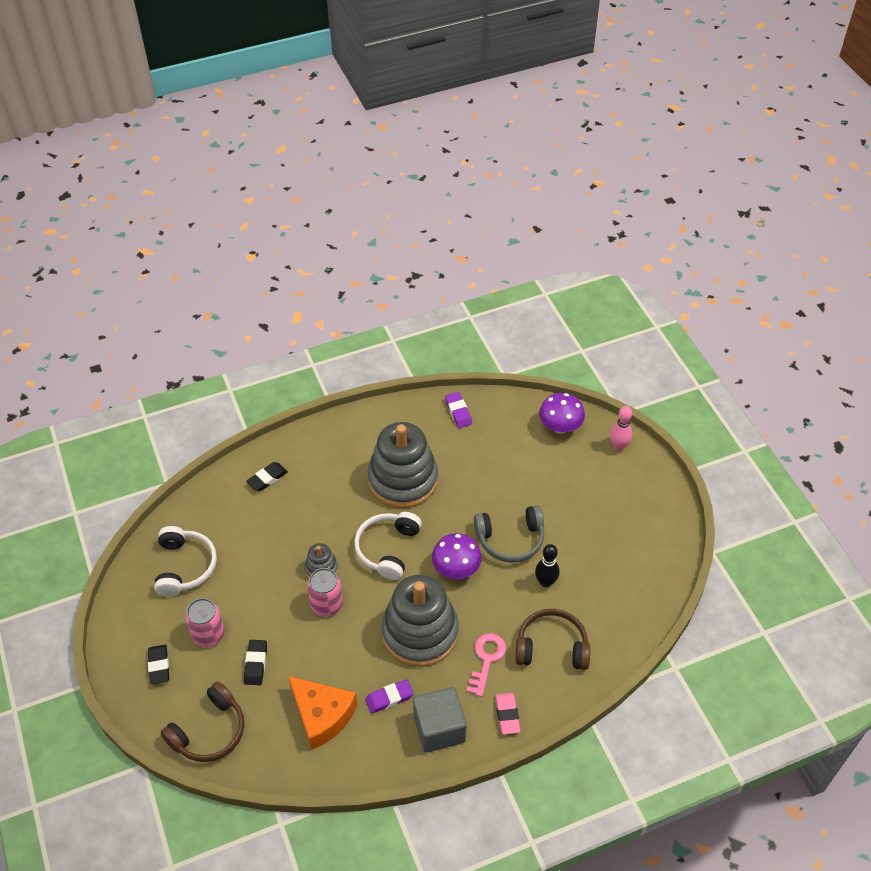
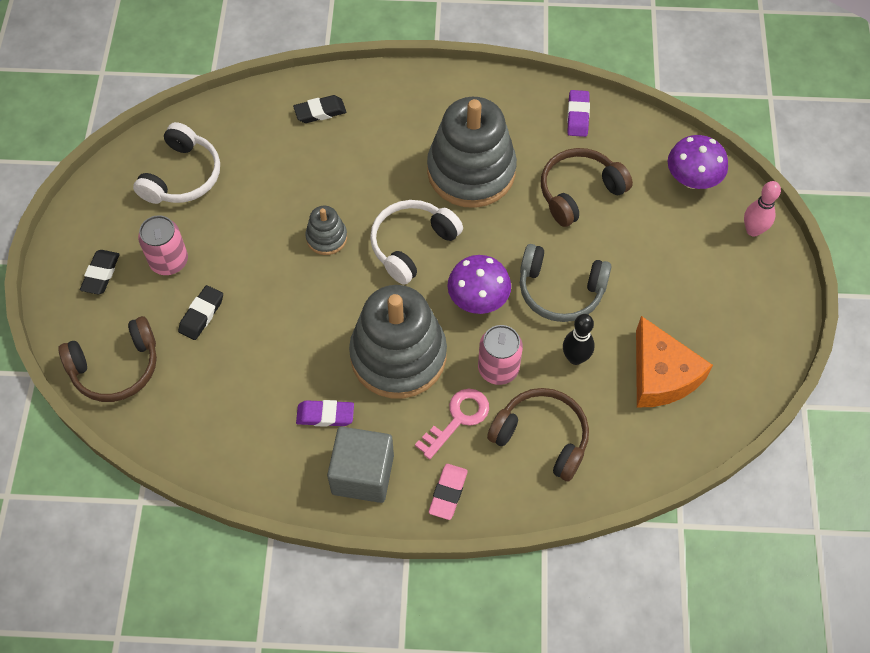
camera: 25 degrees right, 10 degrees up
(322, 715) = (242, 402): orange cheese -> orange cheese (661, 375)
(327, 604) = (311, 280): pink can -> pink can (498, 368)
(487, 465) = (579, 192): none -> brown headphones

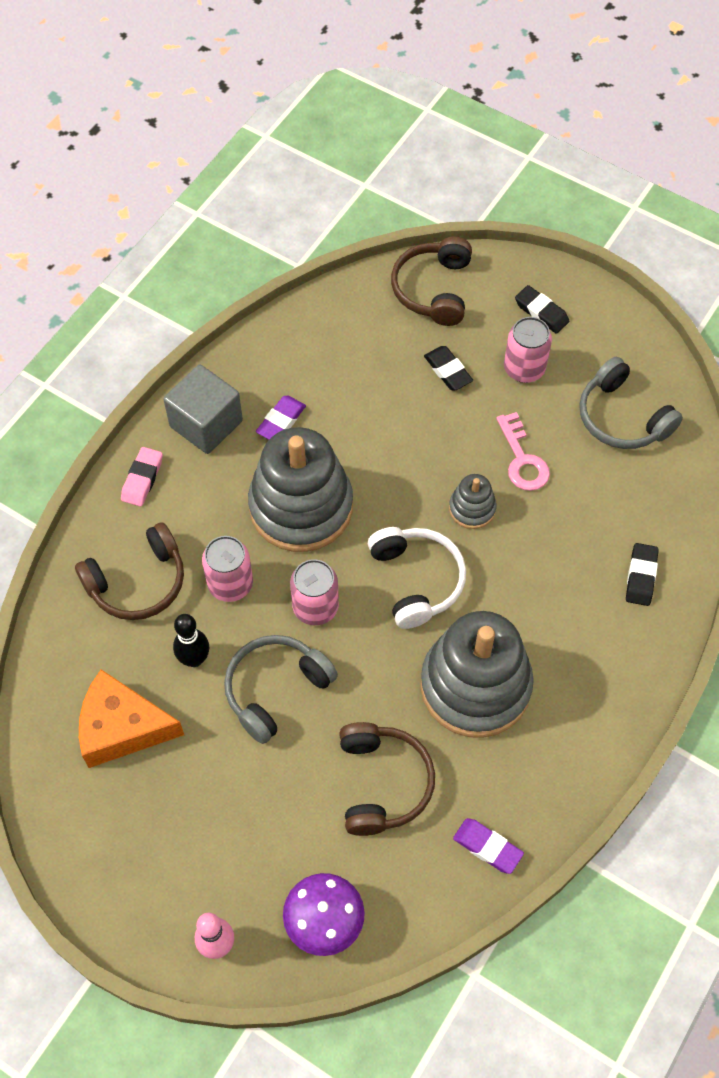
camera: 120 degrees right, 0 degrees up
(182, 176) = (622, 417): white headphones -> grey headphones
(448, 493) = (142, 479): pink eraser -> pink eraser turned 60 degrees clockwise
(457, 419) = (204, 522): pink key -> pink key (522, 459)
(478, 299) = (315, 607): purple mushroom -> pink can

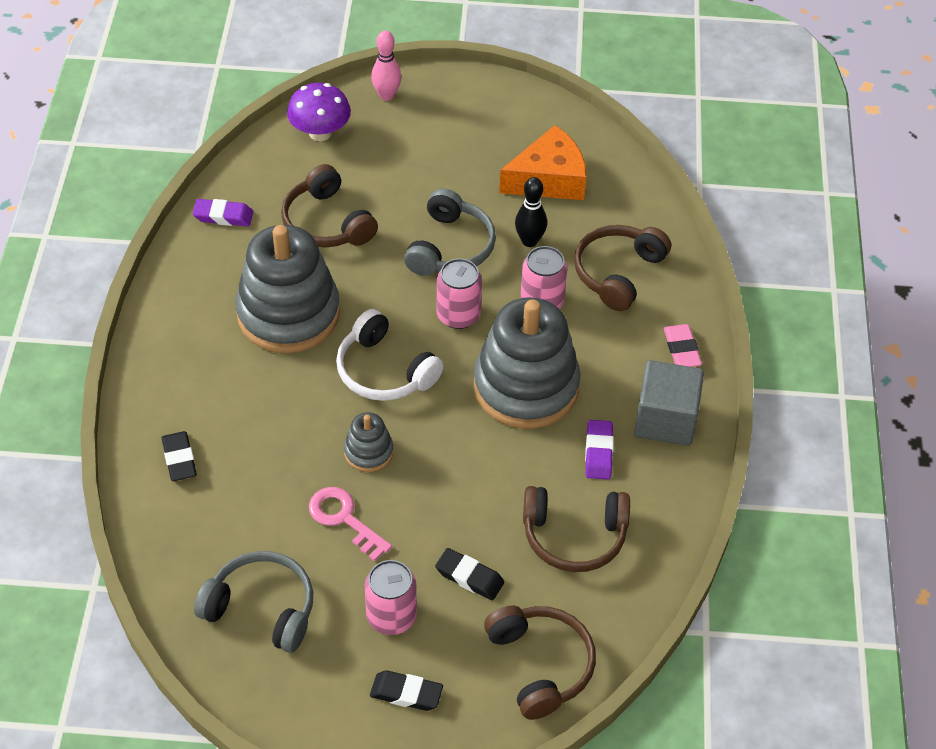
camera: 150 degrees right, 10 degrees down
(347, 366) = (574, 536): none -> brown headphones

